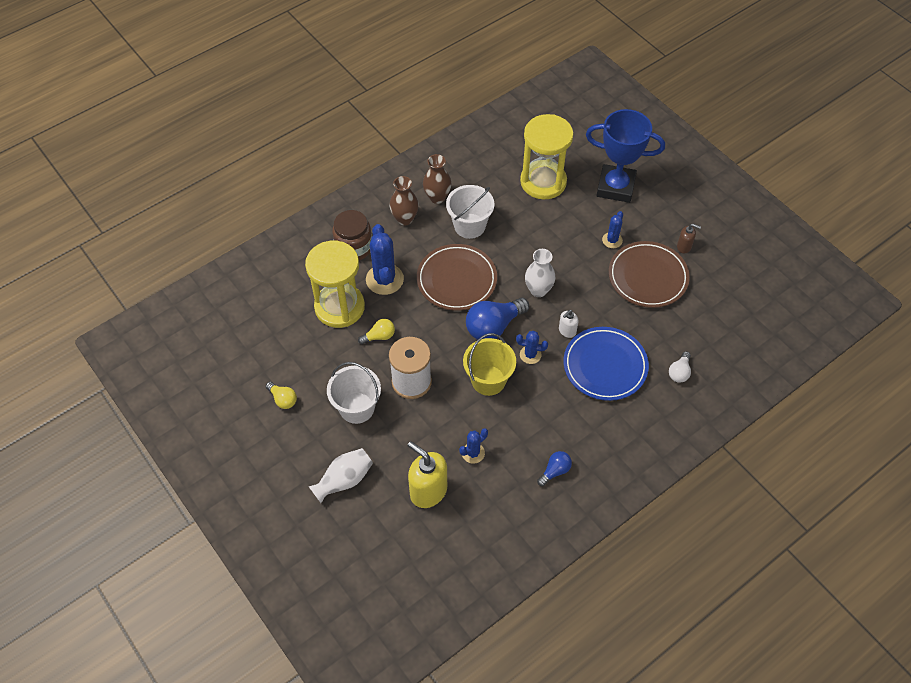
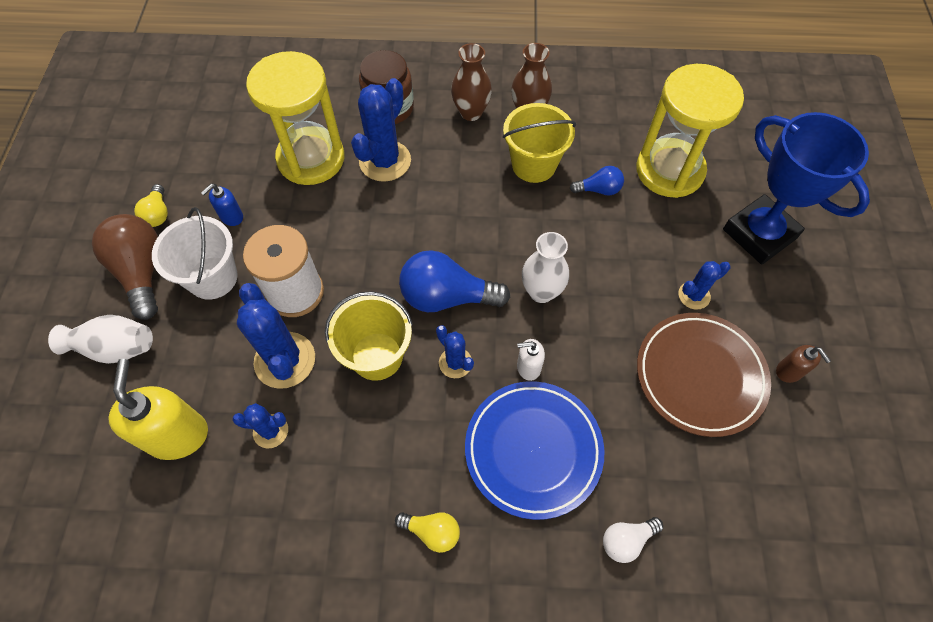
camera: 40 degrees right, 5 degrees up
(312, 434) = (142, 272): none -> brown light bulb
(329, 370) = (231, 217): none -> blue soap dispenser
(379, 336) = (316, 217): yellow light bulb -> yellow light bulb (432, 531)
(443, 417) = (285, 360): none -> blue cactus
(456, 280) = (459, 214): brown plate -> none
(469, 226) = (534, 165): white bucket -> yellow bucket
(555, 471) = (337, 538): blue light bulb -> blue light bulb (598, 189)

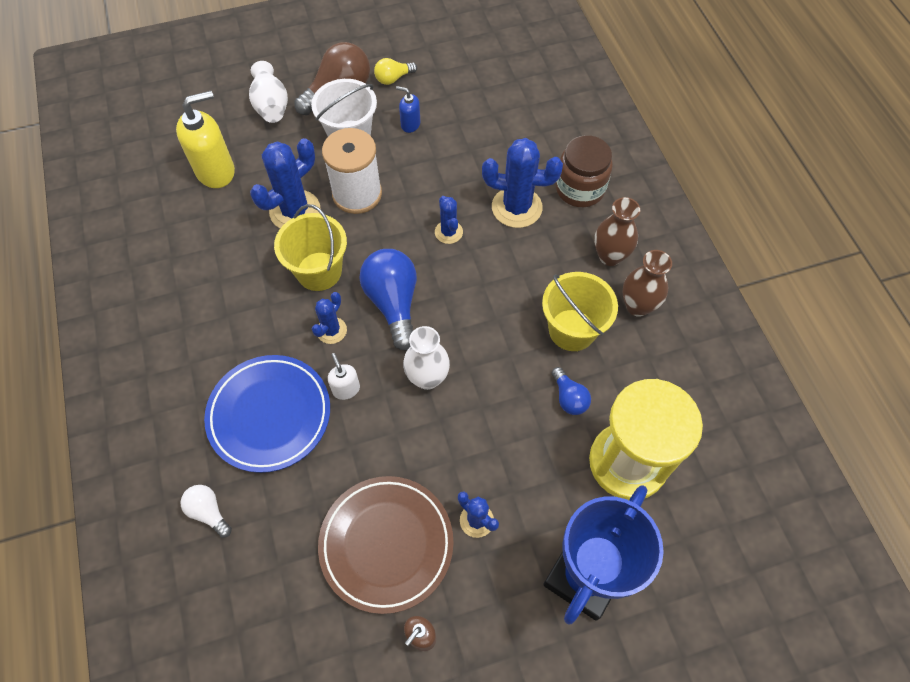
camera: 70 degrees right, 0 degrees up
(270, 431) = (234, 225): blue cactus -> blue cactus (448, 232)
(311, 158) = (493, 153): yellow hourglass -> none
(432, 531) = (183, 361): yellow light bulb -> none

